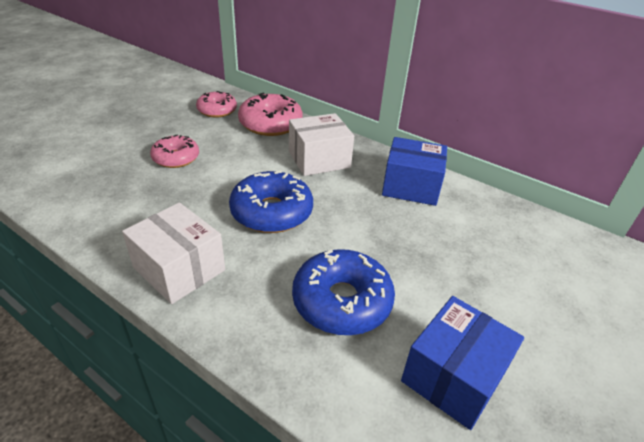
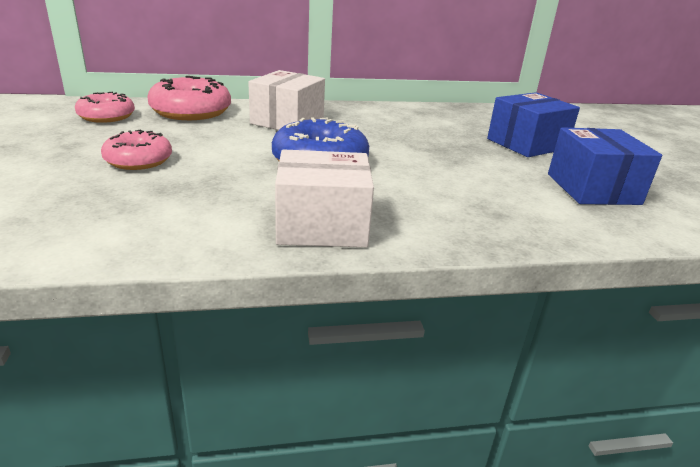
camera: 45 degrees left, 10 degrees down
(342, 301) = (474, 186): blue donut -> none
(411, 186) = (386, 116): blue box -> blue box (526, 144)

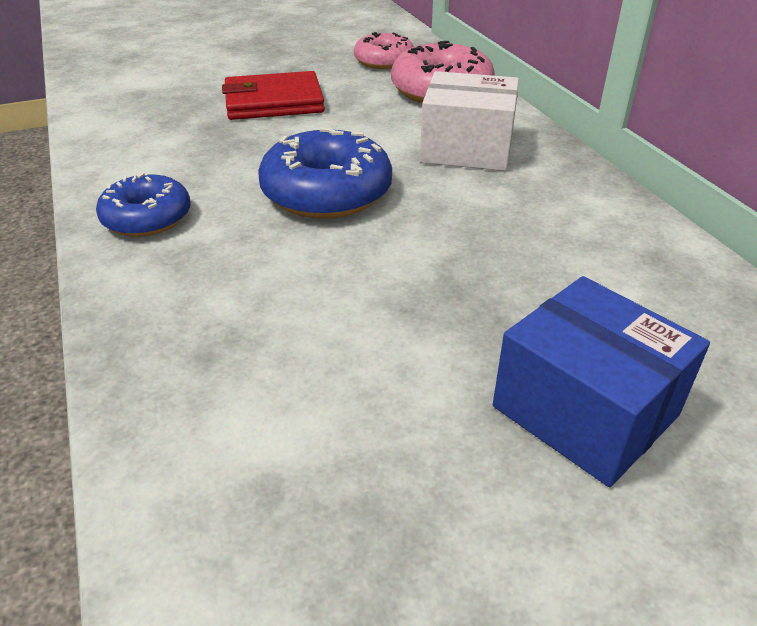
camera: 80 degrees right, 10 degrees up
(138, 160) = (274, 102): pink donut -> red wallet
(322, 225) = (147, 218): white box -> blue donut
(592, 189) = (362, 503): blue box -> none

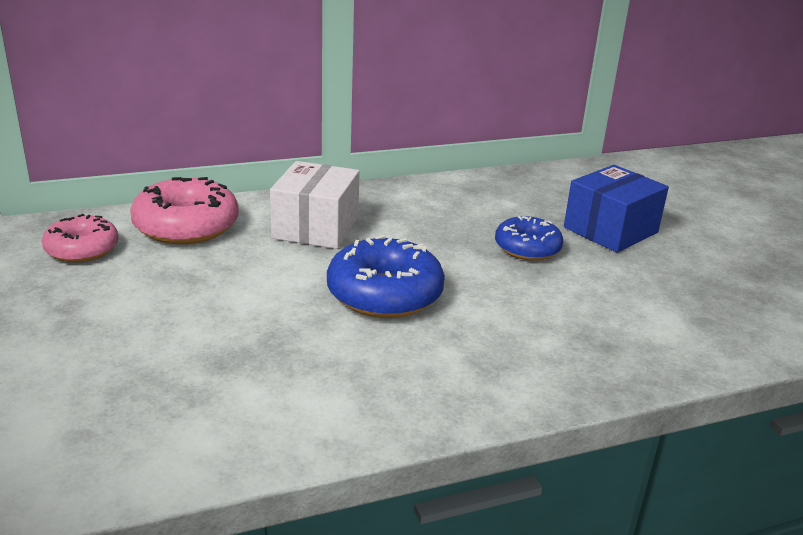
camera: 90 degrees left, 10 degrees down
(147, 218) = (426, 390): blue donut -> blue donut (527, 248)
(274, 102) = (168, 321): red wallet -> none

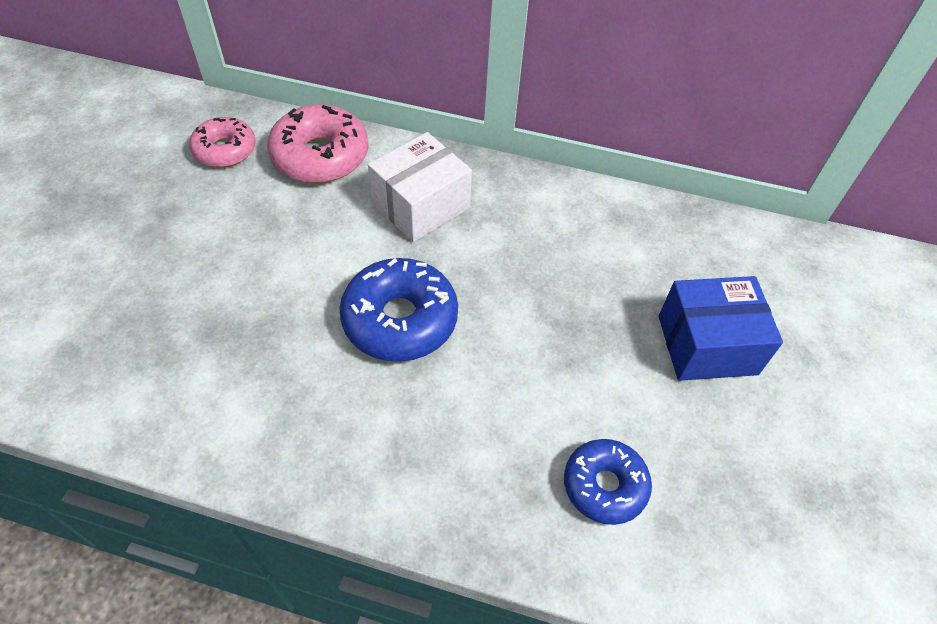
camera: 35 degrees right, 25 degrees up
(527, 248) = (589, 327): blue donut -> blue donut (604, 486)

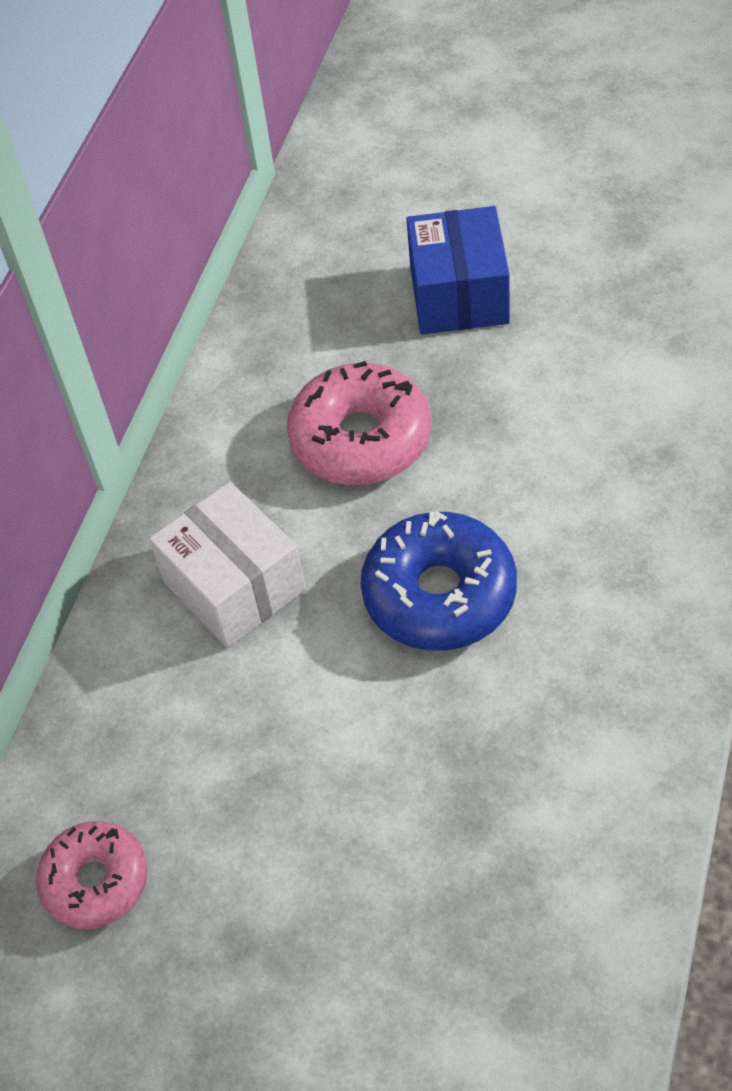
camera: 80 degrees left, 0 degrees up
(320, 156) = (121, 732): pink donut -> pink donut (361, 439)
(604, 486) = (645, 392): blue donut -> none

